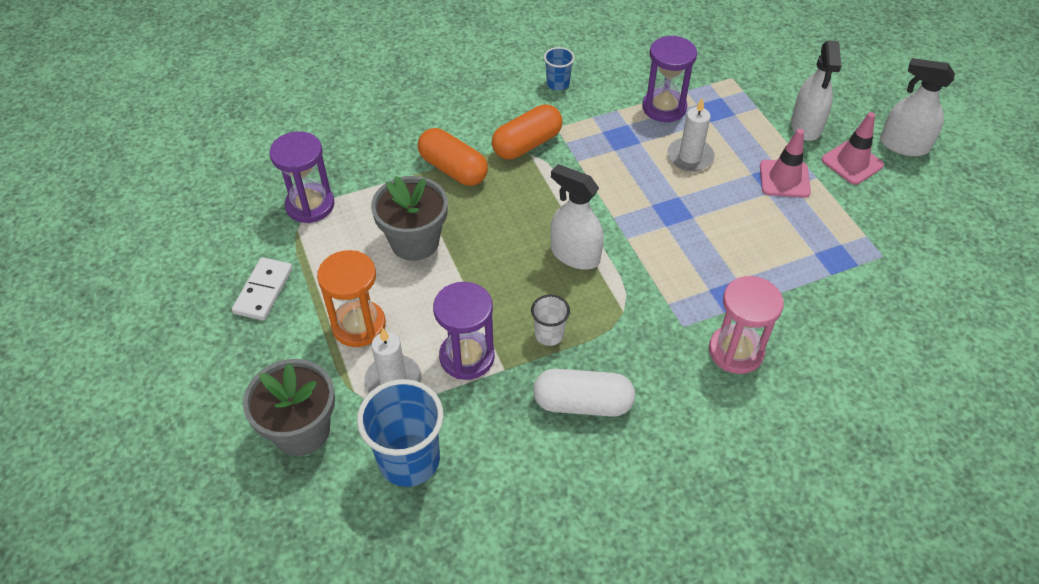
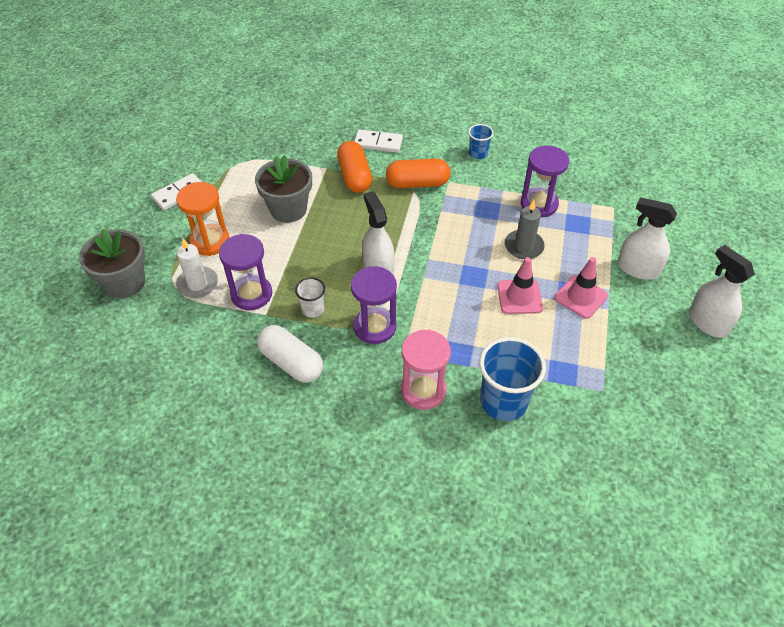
camera: 35 degrees right, 0 degrees up
(310, 205) = (250, 157): purple hourglass -> purple hourglass (375, 327)
(409, 460) = (163, 334): blue cup -> blue cup (503, 402)
(443, 121) = (378, 143): none -> white domino
(690, 157) = (524, 246): white candle -> grey candle
(806, 126) = (638, 269): white spray bottle -> white spray bottle turned 75 degrees clockwise
(852, 163) = (648, 313): pink traffic cone -> pink traffic cone (519, 297)

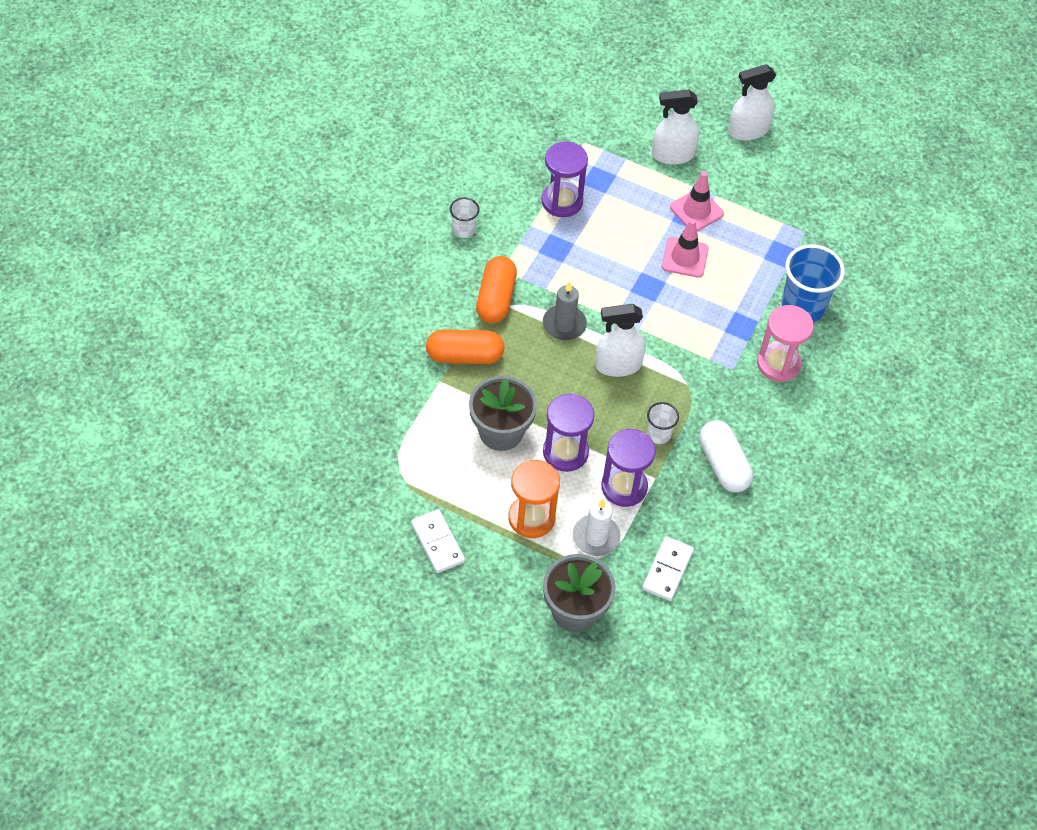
camera: 80 degrees left, 5 degrees up
(291, 362) = (723, 465): white capsule -> white capsule turned 75 degrees counterclockwise
(375, 327) = (694, 385): purple hourglass -> purple hourglass (565, 452)
(378, 143) = (411, 320): white domino -> white domino (667, 570)
(478, 154) = (463, 230): blue cup -> white cup
(524, 246) = (619, 233): grey candle -> grey candle (564, 324)
(638, 269) = (672, 155): white spray bottle -> white spray bottle turned 45 degrees clockwise

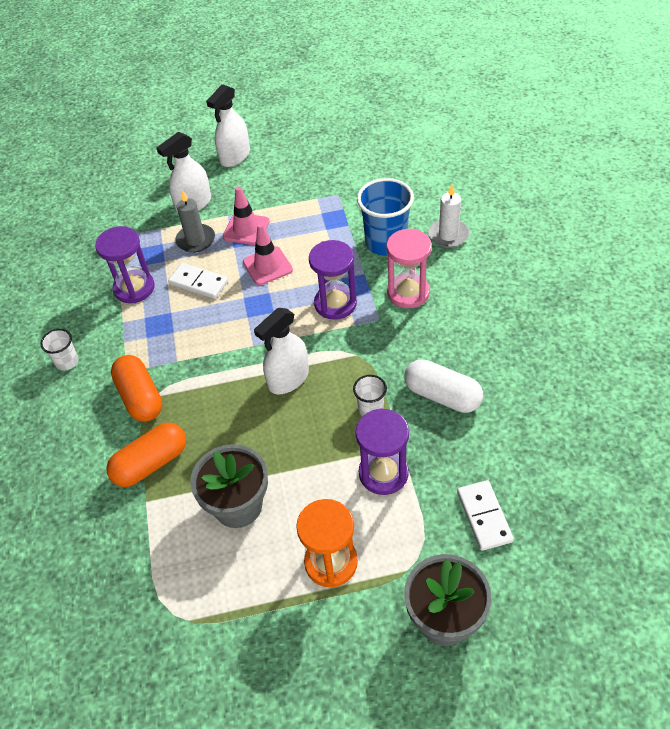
camera: 30 degrees left, 5 degrees down
(438, 542) = (266, 656): white domino -> white domino (198, 283)
(564, 324) = (216, 378): grey candle -> grey candle (196, 240)
(565, 452) = (309, 481): purple hourglass -> purple hourglass (335, 304)
(596, 537) = (400, 535): white candle -> white candle (448, 235)

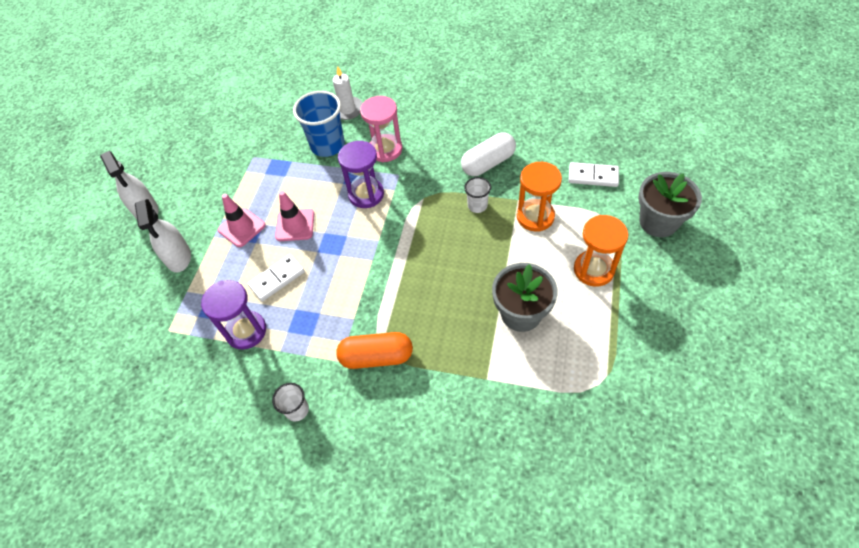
camera: 65 degrees left, 5 degrees up
(151, 463) = (450, 365): orange capsule -> none
(196, 240) = (225, 267): grey candle -> none
(288, 379) = (420, 246): white spray bottle -> none
(383, 473) = (535, 216): purple hourglass -> orange hourglass

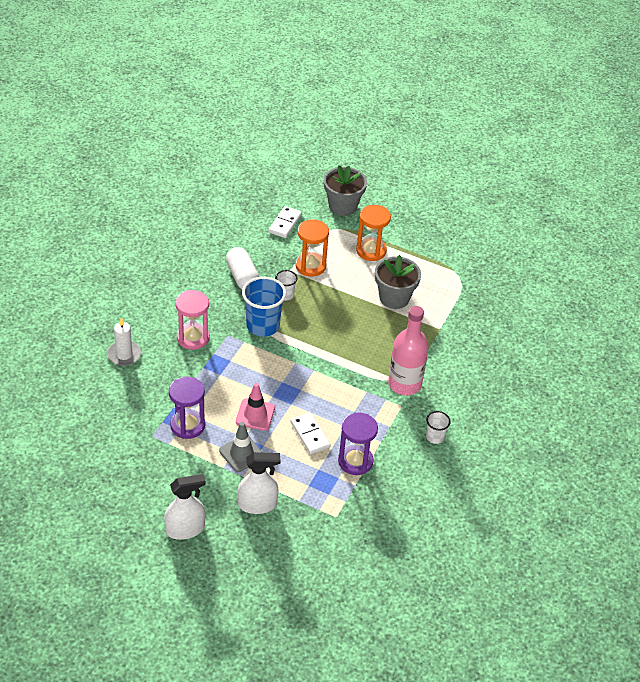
camera: 85 degrees left, 10 degrees down
(242, 227) = (241, 453): pink traffic cone -> grey traffic cone
(327, 145) = (166, 377): blue cup -> blue cup (263, 326)
(366, 194) = (241, 361): purple hourglass -> purple hourglass (187, 425)
(376, 357) = (404, 384): orange capsule -> pink bottle

